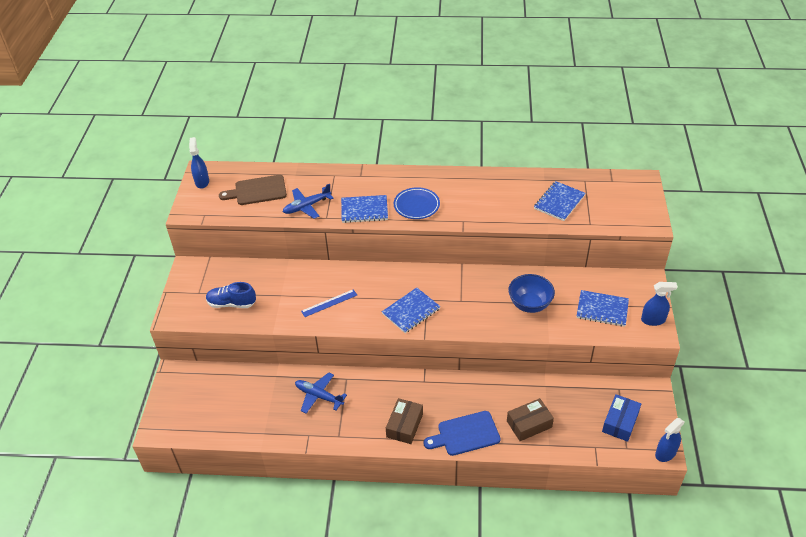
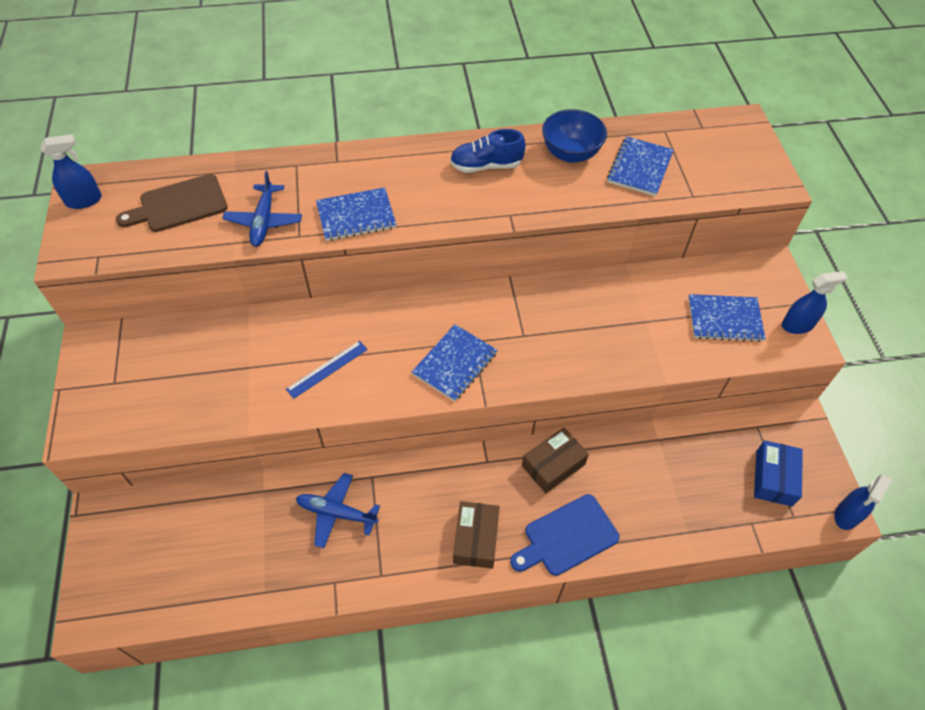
camera: 15 degrees left, 10 degrees up
(202, 182) = (84, 200): blue spray bottle -> blue spray bottle turned 90 degrees clockwise
(232, 303) = (172, 393): blue shoe -> blue shoe (486, 166)
(307, 206) = (264, 221): blue plane -> blue plane turned 45 degrees counterclockwise
(416, 205) = (434, 199): blue plate -> none
(529, 304) = (623, 326): blue bowl -> blue bowl (570, 154)
(529, 424) = (652, 504): brown box -> brown box (553, 465)

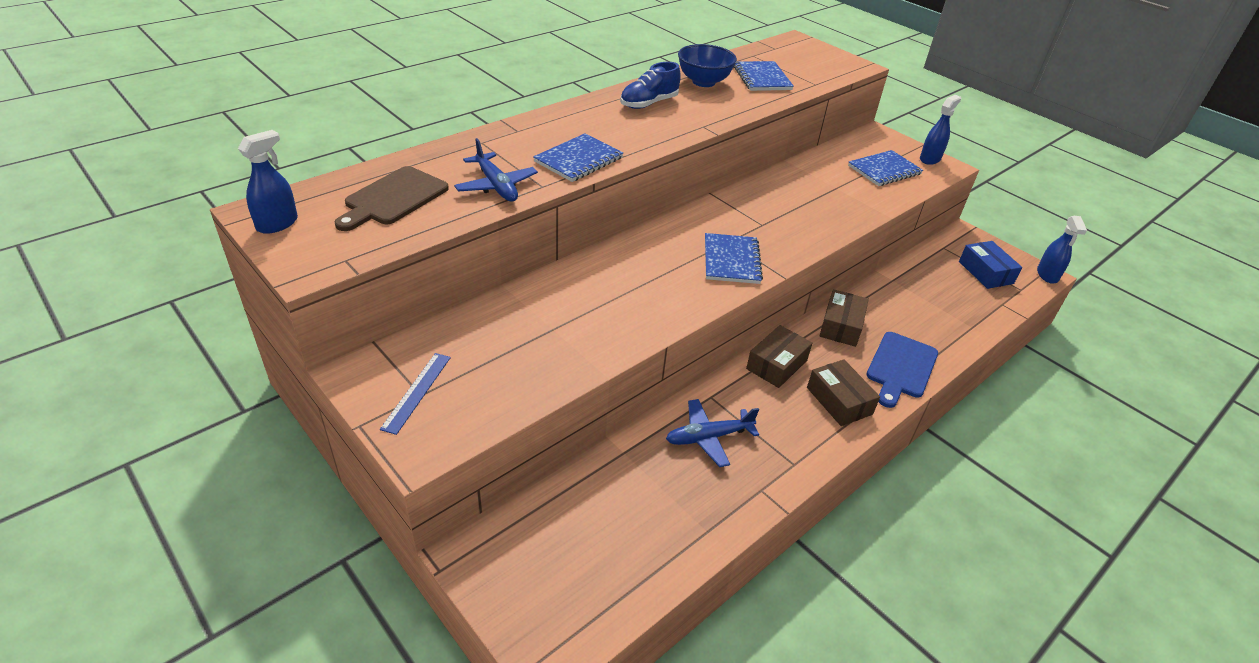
camera: 35 degrees left, 15 degrees down
(327, 369) = (629, 303): blue ruler -> blue ruler (417, 392)
(455, 474) = (776, 364): none -> brown box

